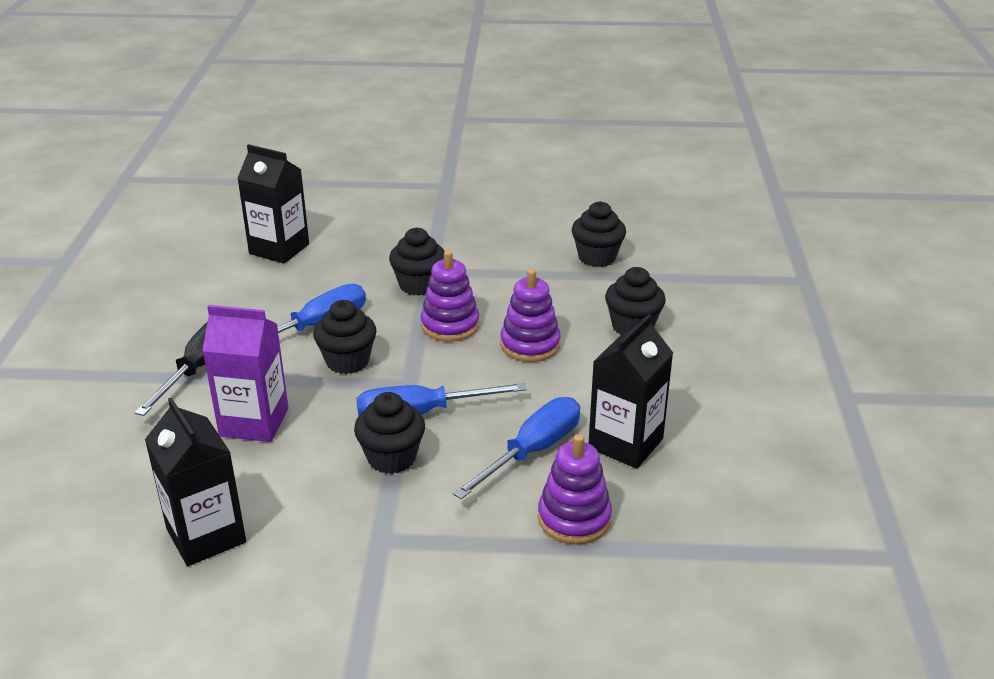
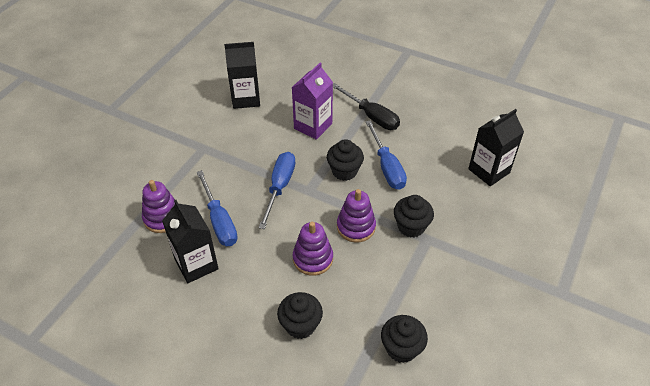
camera: 115 degrees right, 15 degrees up
(391, 458) = (253, 166): black cupcake -> none

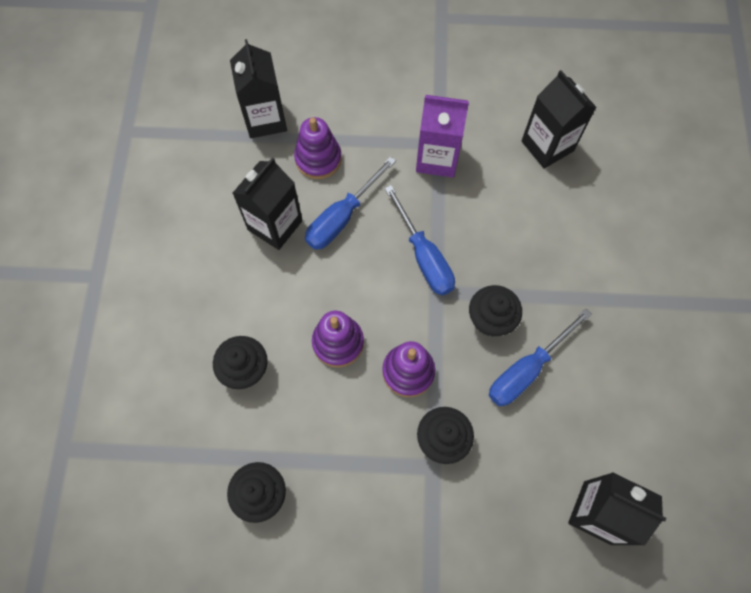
camera: 65 degrees right, 20 degrees up
(103, 238) = (265, 119): none -> black carton
(279, 187) = (424, 256): blue screwdriver -> blue screwdriver turned 75 degrees clockwise
(313, 126) = (547, 247): purple carton -> purple carton (437, 158)
(371, 116) = (609, 312): black screwdriver -> none

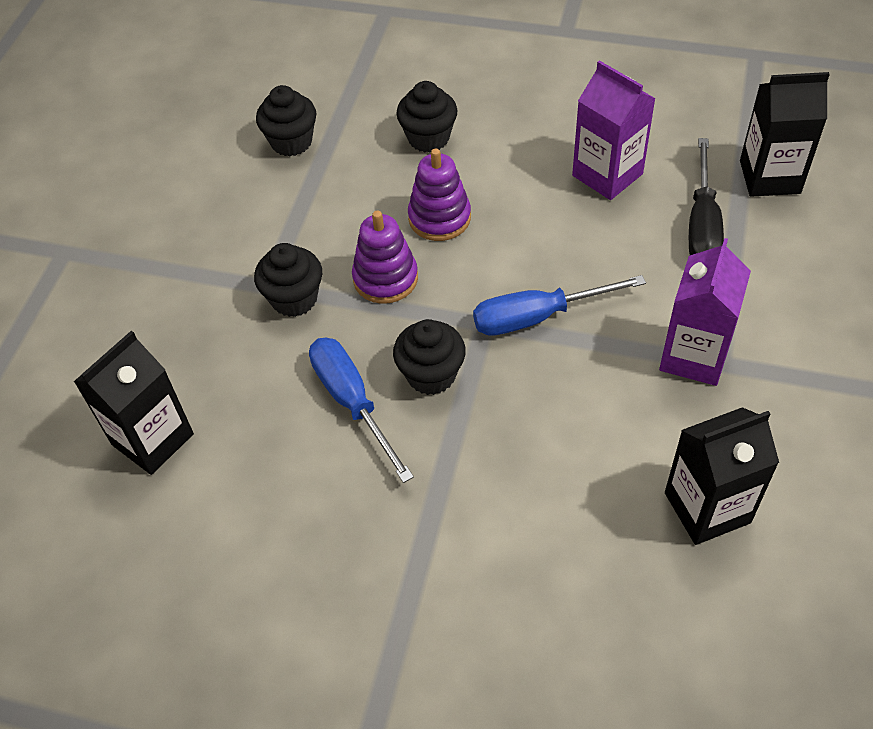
camera: 105 degrees right, 15 degrees down
(275, 225) = (607, 175): black carton -> purple carton
(318, 159) = (702, 224): purple stacking toy -> black screwdriver
(342, 217) = (609, 239): blue screwdriver -> none

